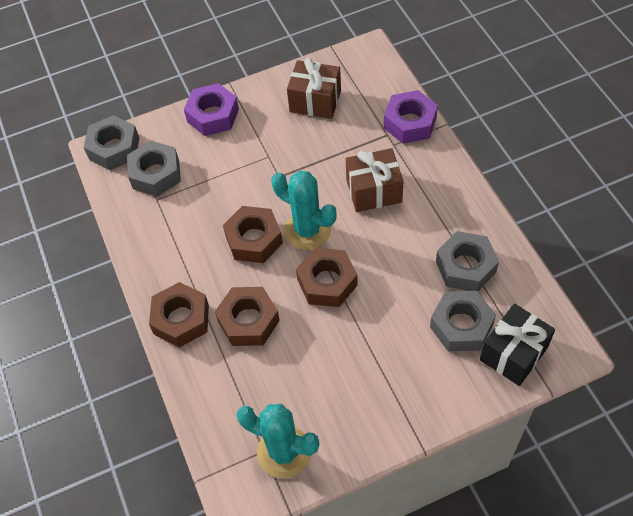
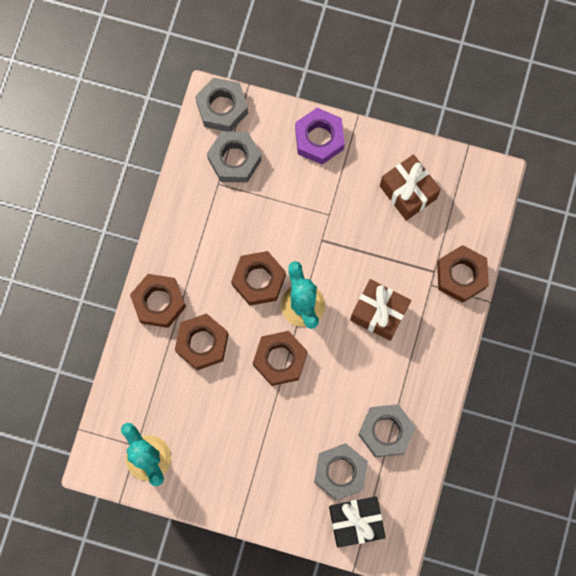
camera: 35 degrees right, 20 degrees up
(410, 123) = (461, 275): purple nut -> brown nut

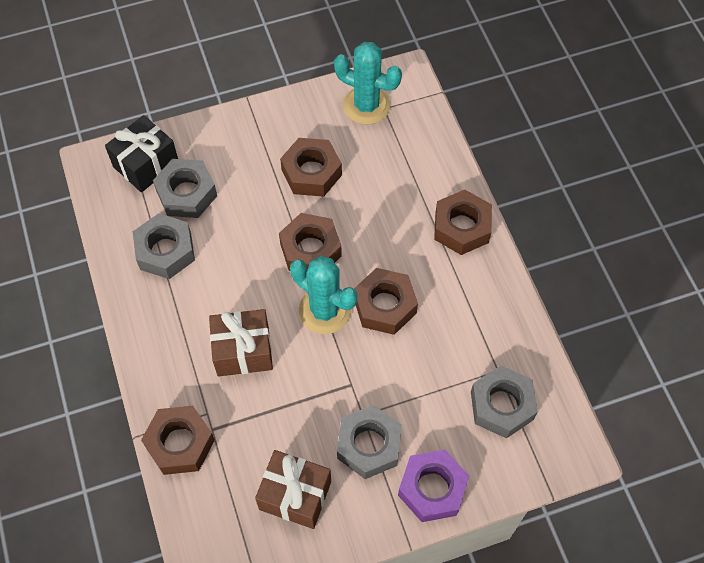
camera: 145 degrees right, 15 degrees down
(202, 343) = (393, 219): brown nut -> brown nut (311, 172)
(222, 108) = (559, 451): grey nut -> grey nut (369, 445)

